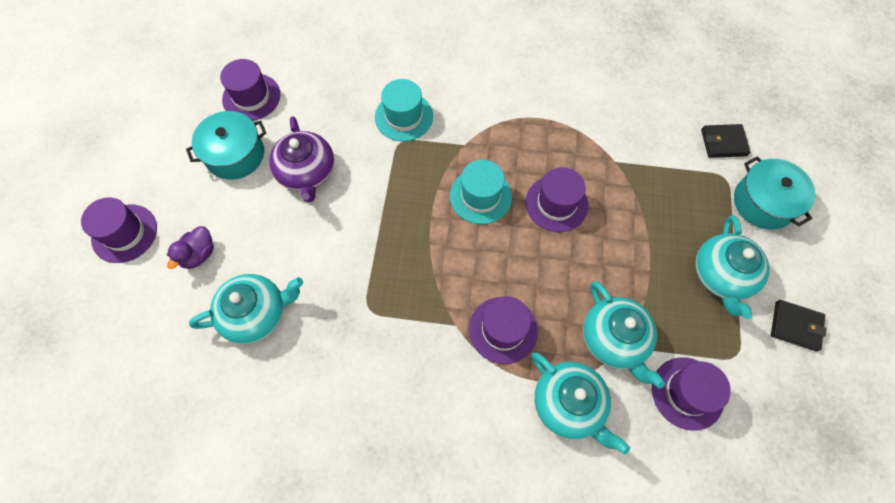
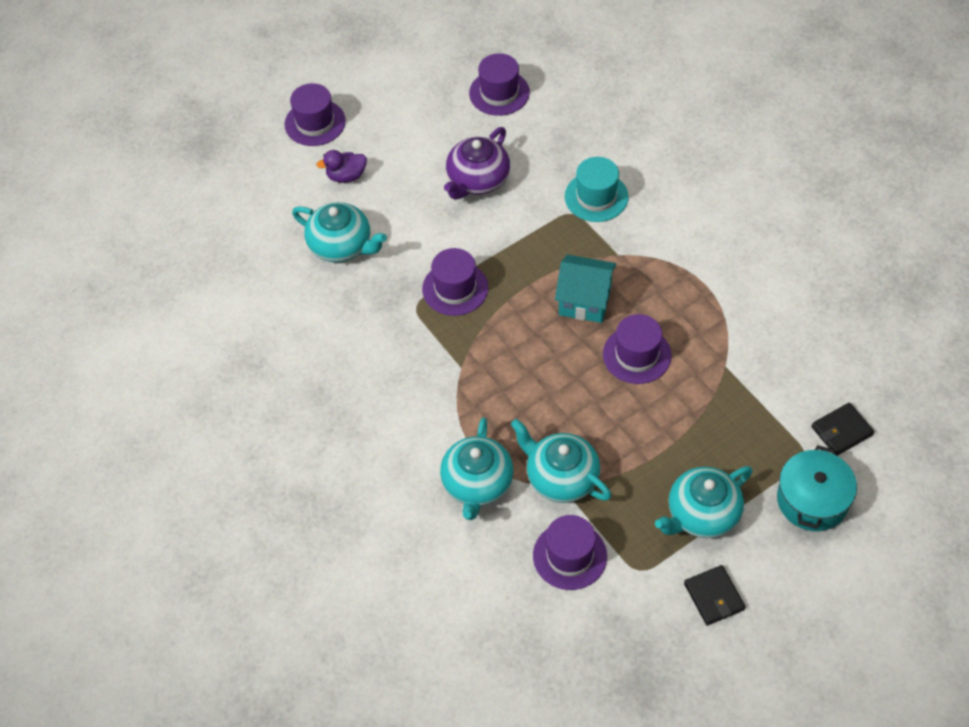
camera: 50 degrees right, 10 degrees down
(235, 155) = (442, 127): turquoise pot -> none
(480, 196) = (585, 301): turquoise hat -> turquoise house
(503, 330) = (490, 399): purple hat -> purple hat (455, 288)
(614, 340) = (561, 477): turquoise teapot -> turquoise teapot turned 105 degrees clockwise
(723, 142) = (841, 431): black wallet -> black wallet turned 75 degrees counterclockwise

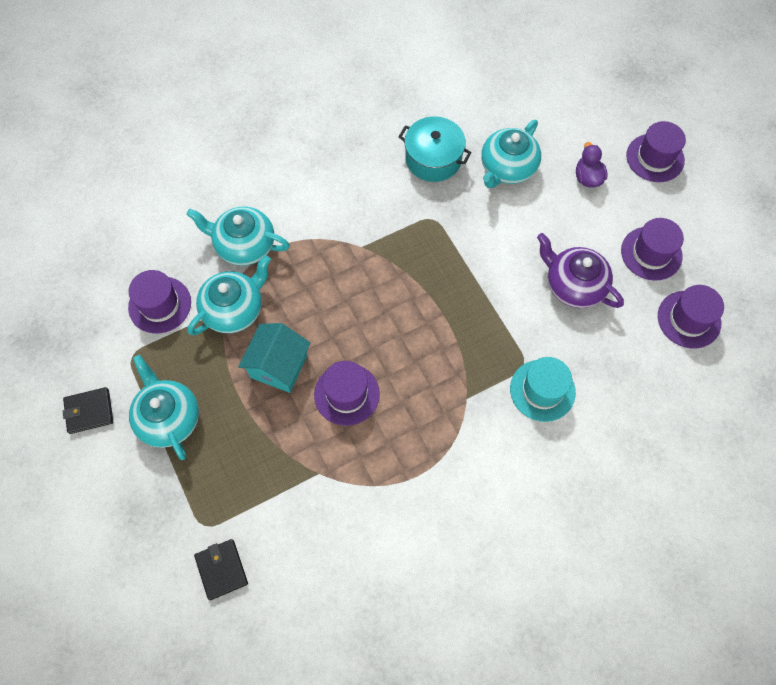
camera: 95 degrees right, 10 degrees up
(455, 288) = (447, 251): purple hat -> purple hat (651, 253)
(585, 301) = (416, 358): turquoise house -> turquoise house (278, 366)
(812, 500) = (156, 520): turquoise pot -> turquoise pot (433, 159)

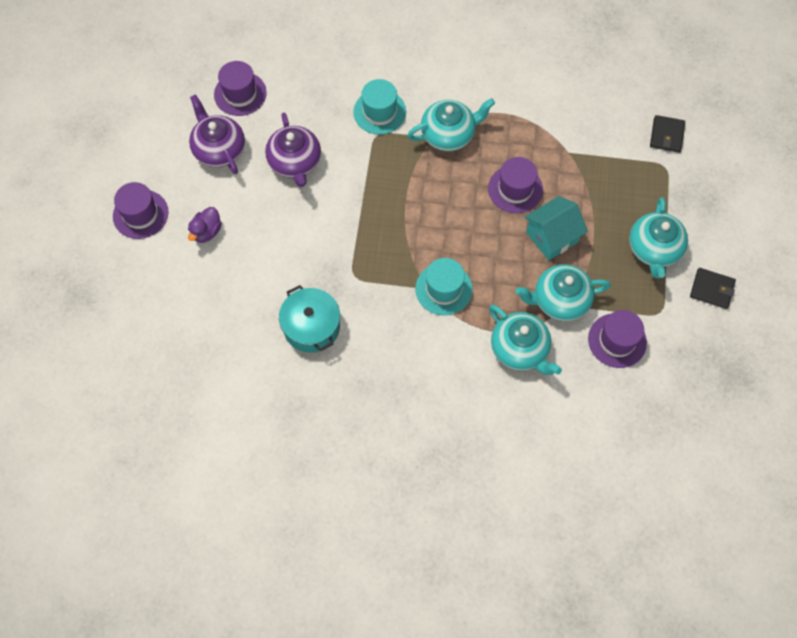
camera: 145 degrees left, 0 degrees up
(346, 255) = (443, 289): none -> turquoise hat
(507, 168) = (260, 280): turquoise teapot -> turquoise teapot (449, 134)
(651, 253) = (219, 149): purple hat -> purple teapot

